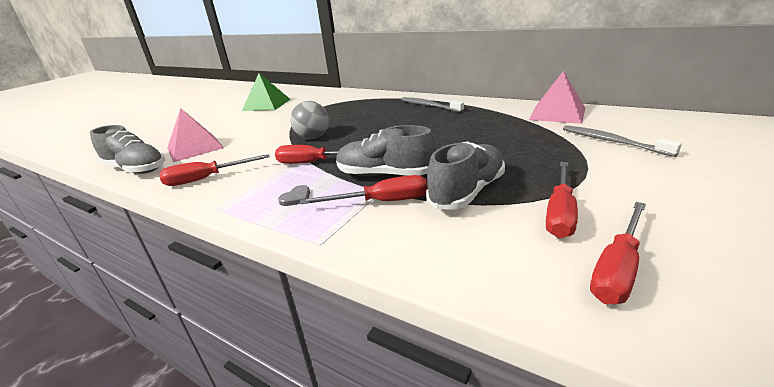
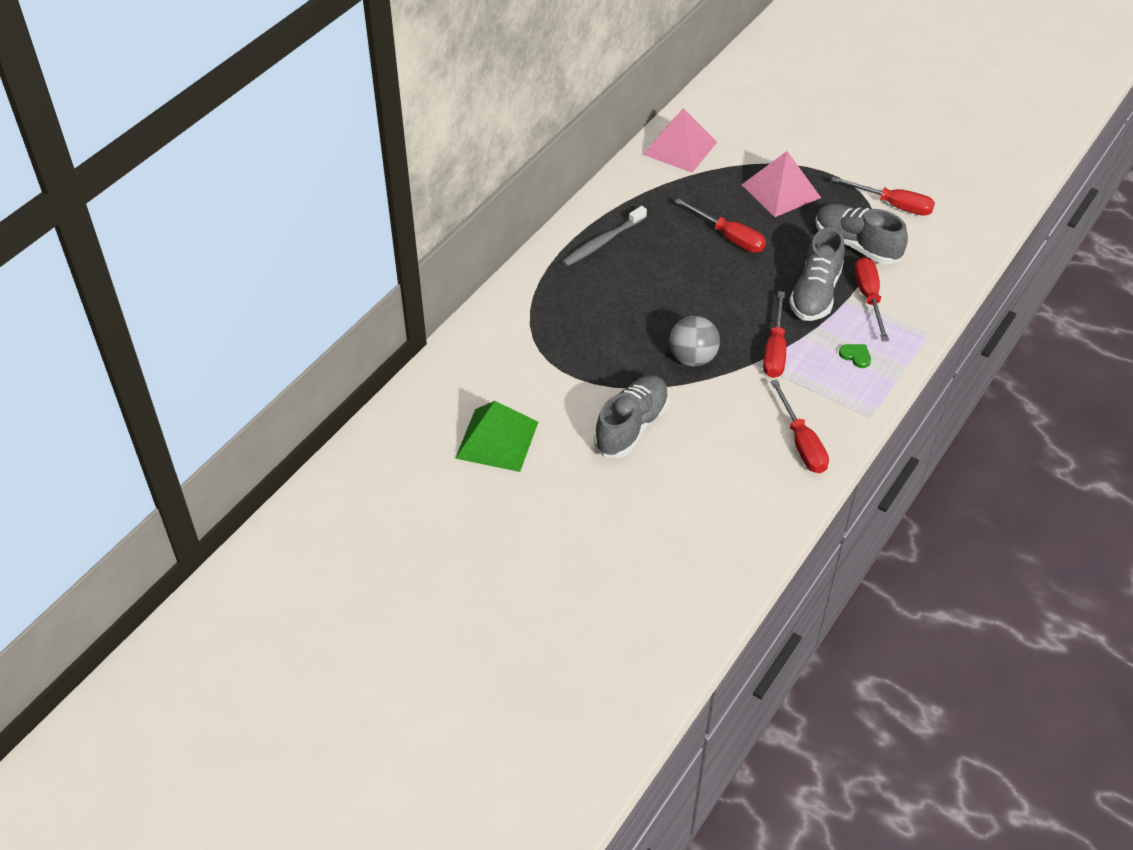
camera: 90 degrees left, 20 degrees up
(136, 169) = (758, 534): grey shoe -> grey shoe (631, 426)
(195, 148) = (694, 487): pink pyramid -> pink pyramid (781, 191)
(296, 198) = (855, 356): grey heart -> green heart
(612, 141) = (770, 140): grey toothbrush -> none
(617, 268) = (955, 201): red screwdriver -> red screwdriver (729, 237)

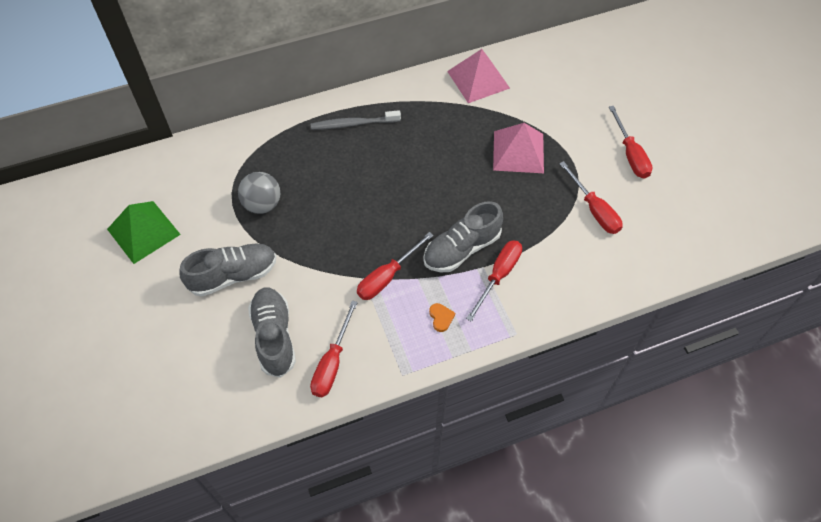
camera: 35 degrees right, 10 degrees up
(692, 358) = (325, 248): grey ball -> grey ball (262, 204)
(729, 237) = (444, 168): red screwdriver -> red screwdriver (630, 154)
(855, 356) = (441, 318): green heart -> orange heart
(856, 245) = (532, 227): grey shoe -> grey shoe (274, 336)

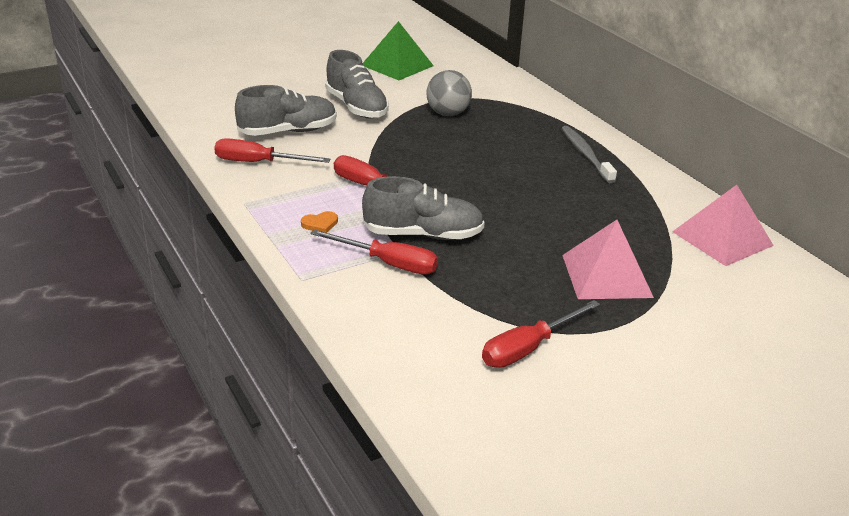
camera: 80 degrees right, 25 degrees down
(461, 249) = (423, 234): grey shoe -> grey shoe turned 135 degrees clockwise
(630, 154) = (661, 391): red screwdriver -> none

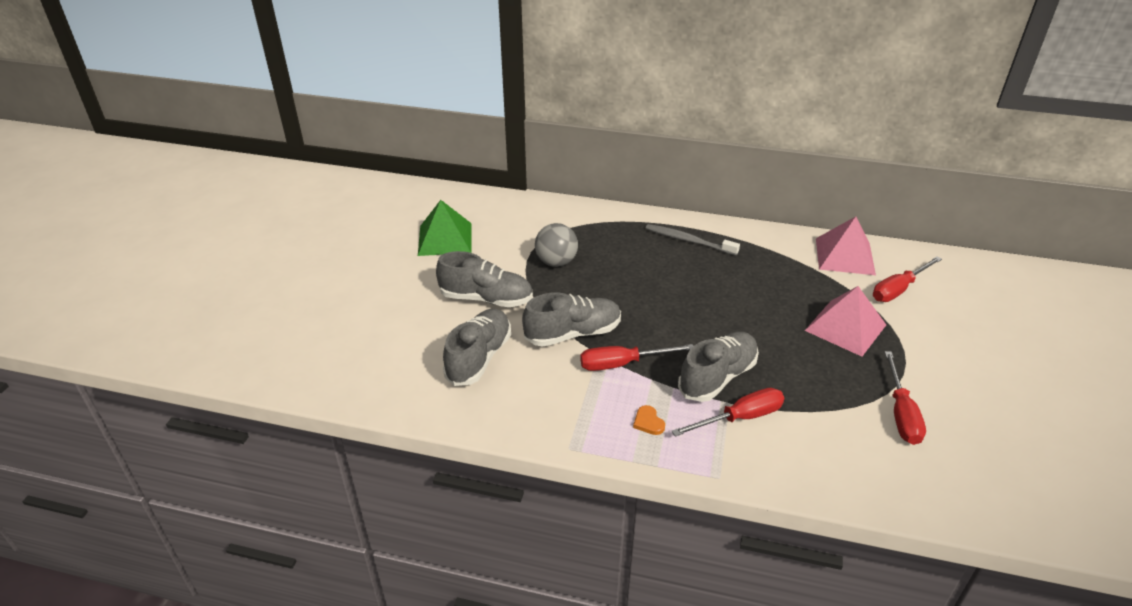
camera: 45 degrees left, 5 degrees up
(258, 163) = (511, 403): red screwdriver -> red screwdriver (898, 289)
(320, 224) = (648, 422): orange heart -> orange heart turned 135 degrees clockwise
(373, 154) = (573, 334): none -> grey shoe

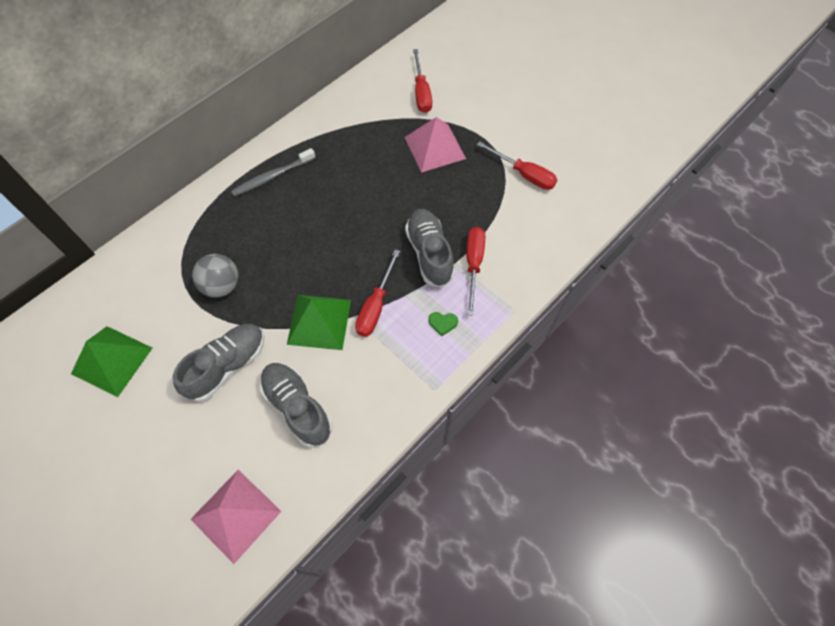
camera: 60 degrees left, 25 degrees up
(573, 334) = (319, 321): grey shoe -> green pyramid
(648, 422) = (443, 323): orange heart -> green heart
(845, 256) = (367, 95): pink pyramid -> pink pyramid (236, 515)

